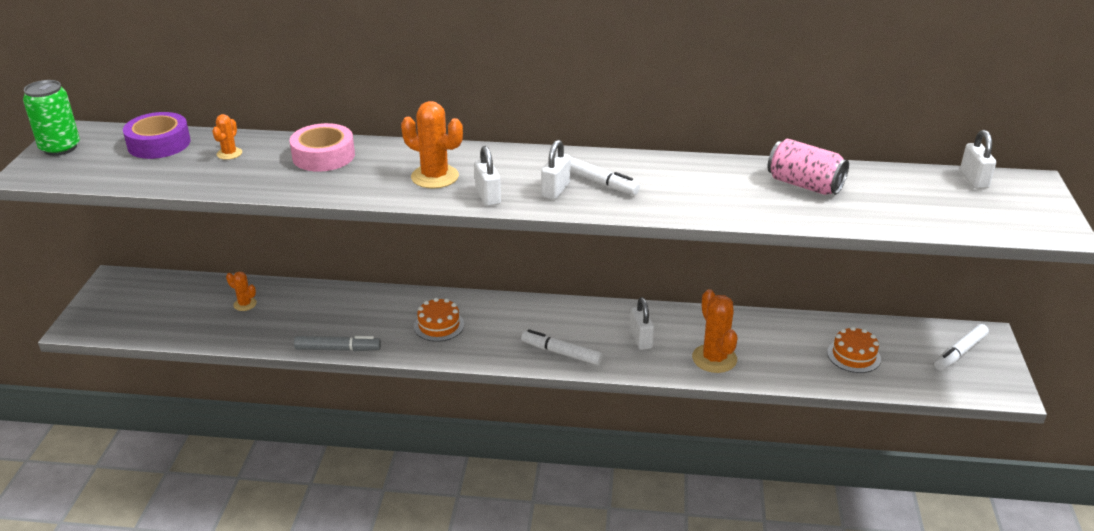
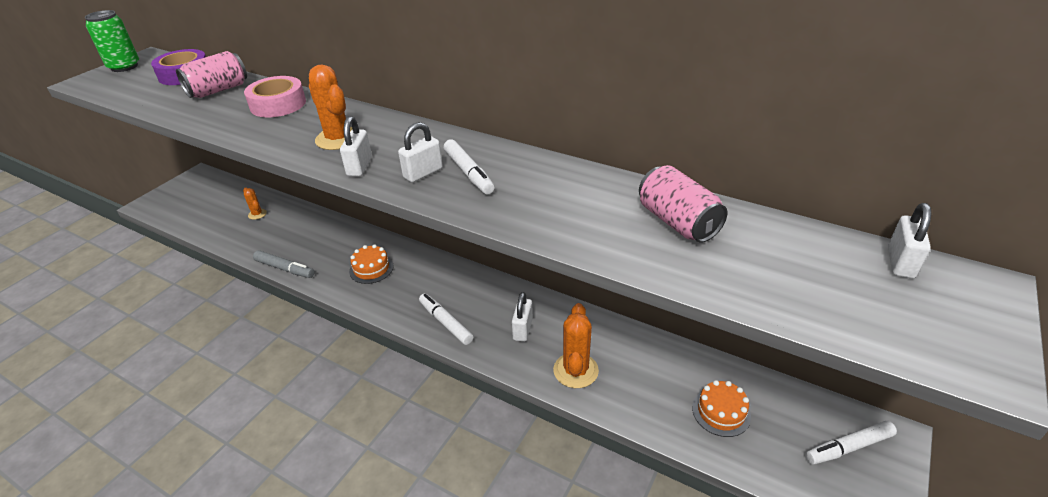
camera: 25 degrees right, 5 degrees up
(229, 153) = (218, 90): orange cactus -> pink can

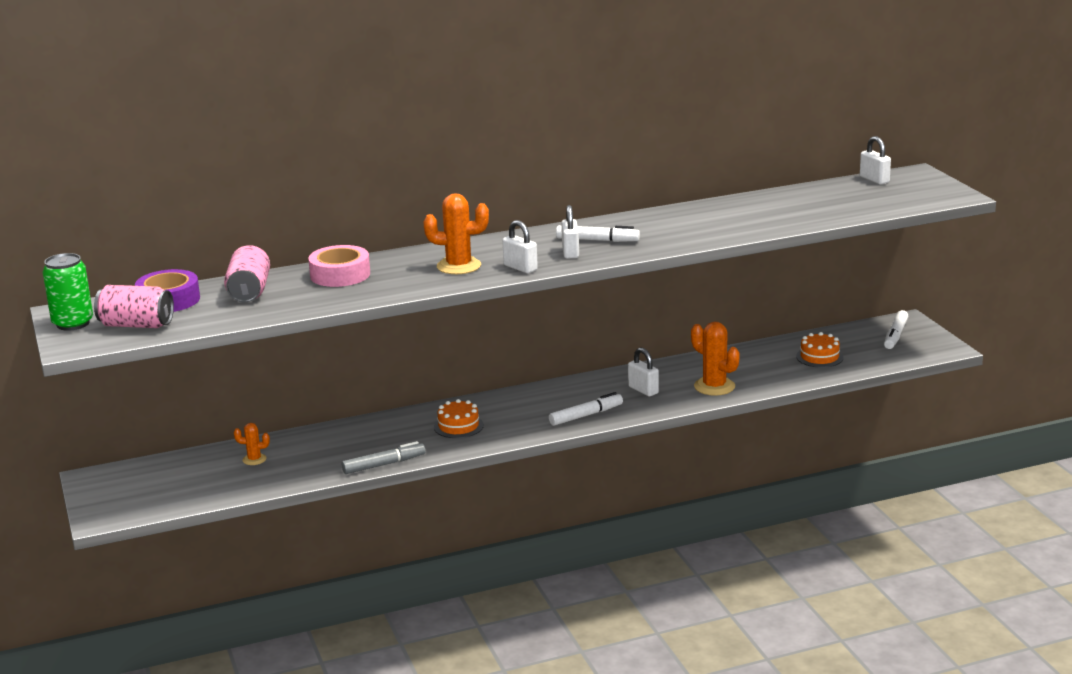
camera: 50 degrees left, 15 degrees down
(445, 323) = (586, 415): white marker -> white marker turned 150 degrees clockwise
(677, 222) = (757, 208): pink can -> pink can (136, 325)

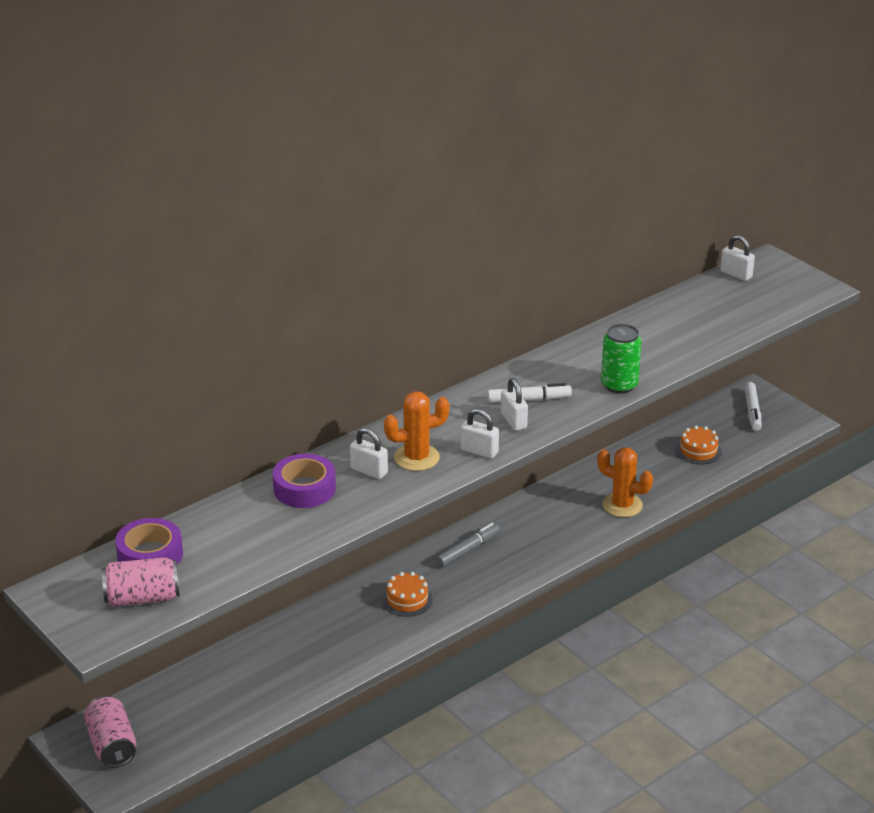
camera: 20 degrees left, 10 degrees up
(73, 323) = (71, 607): green can -> green can (619, 385)
(249, 292) = (227, 529): pink can -> pink can (112, 745)
(254, 459) = (227, 681): orange cactus -> none
(340, 275) = (304, 489): pink tape -> purple tape
(384, 464) = (363, 663): grey marker -> grey marker (467, 550)
(586, 415) = (522, 564): white marker -> none
(643, 390) = (558, 521): white padlock -> white padlock (369, 471)

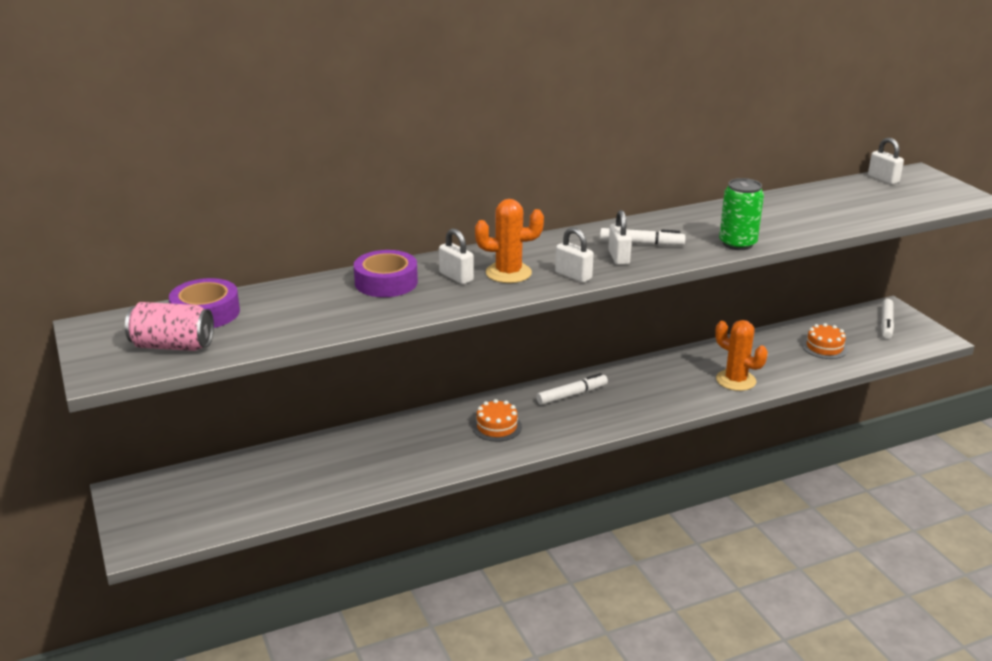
camera: 15 degrees right, 5 degrees down
(112, 745) = (157, 505): pink can -> none
(467, 550) = (572, 395): grey marker -> white marker

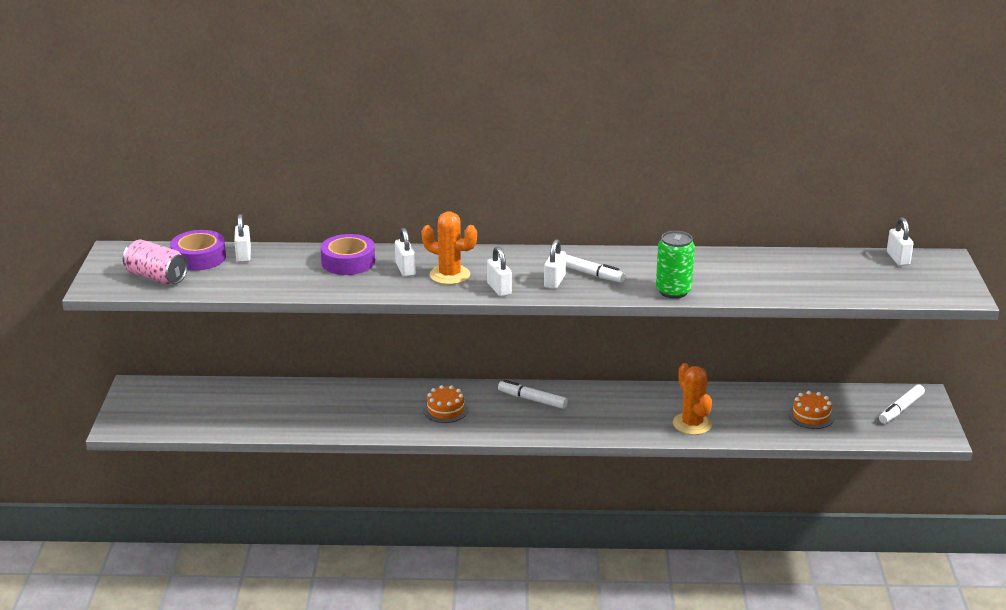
camera: 25 degrees right, 0 degrees up
(258, 299) = (243, 255): none -> white padlock
(572, 395) = (532, 400): white marker -> white marker turned 150 degrees counterclockwise

